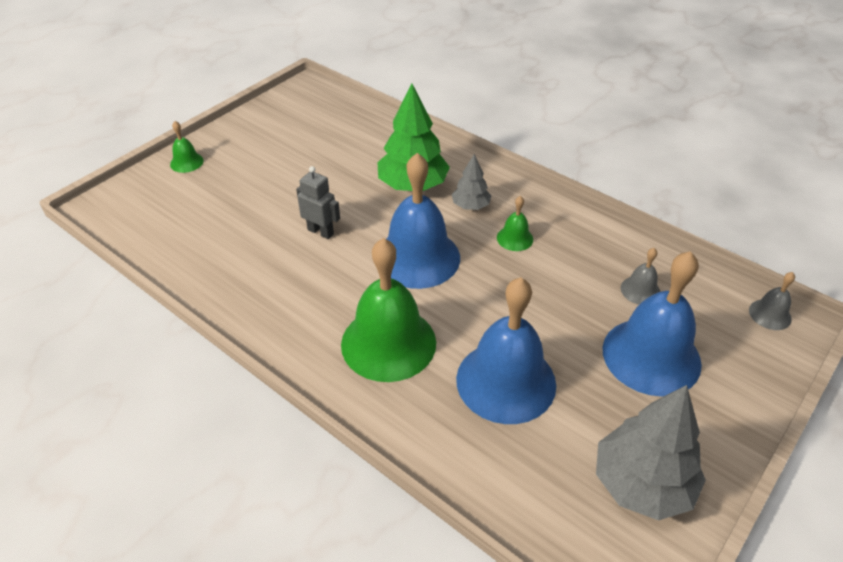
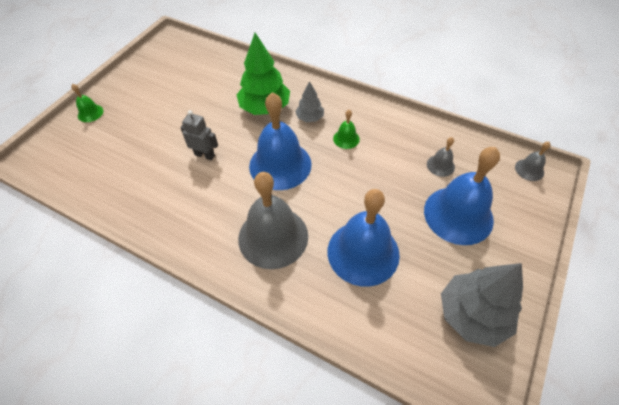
camera: 10 degrees left, 10 degrees up
(388, 343) = (273, 237): green bell -> grey bell

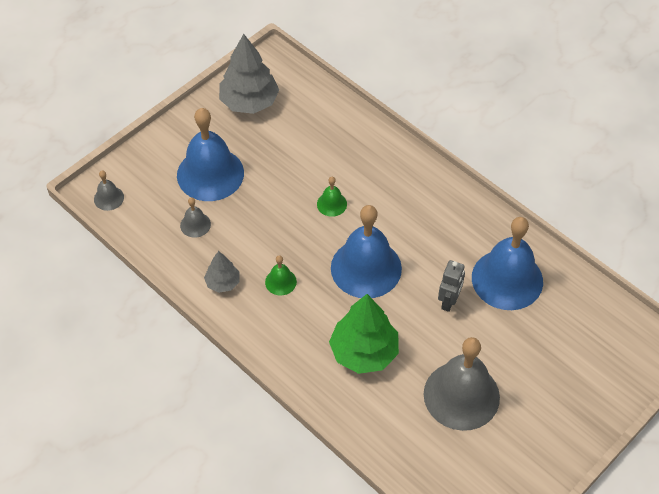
camera: 165 degrees left, 0 degrees up
(90, 113) = (595, 403): green bell -> green bell (331, 204)
(204, 155) = (449, 301): grey robot -> grey robot turned 105 degrees counterclockwise
(273, 237) = (392, 196): grey bell -> grey bell (461, 395)
(310, 118) = (312, 321): grey tree -> grey tree (223, 282)
(363, 252) = (315, 164): blue bell -> blue bell (507, 279)

